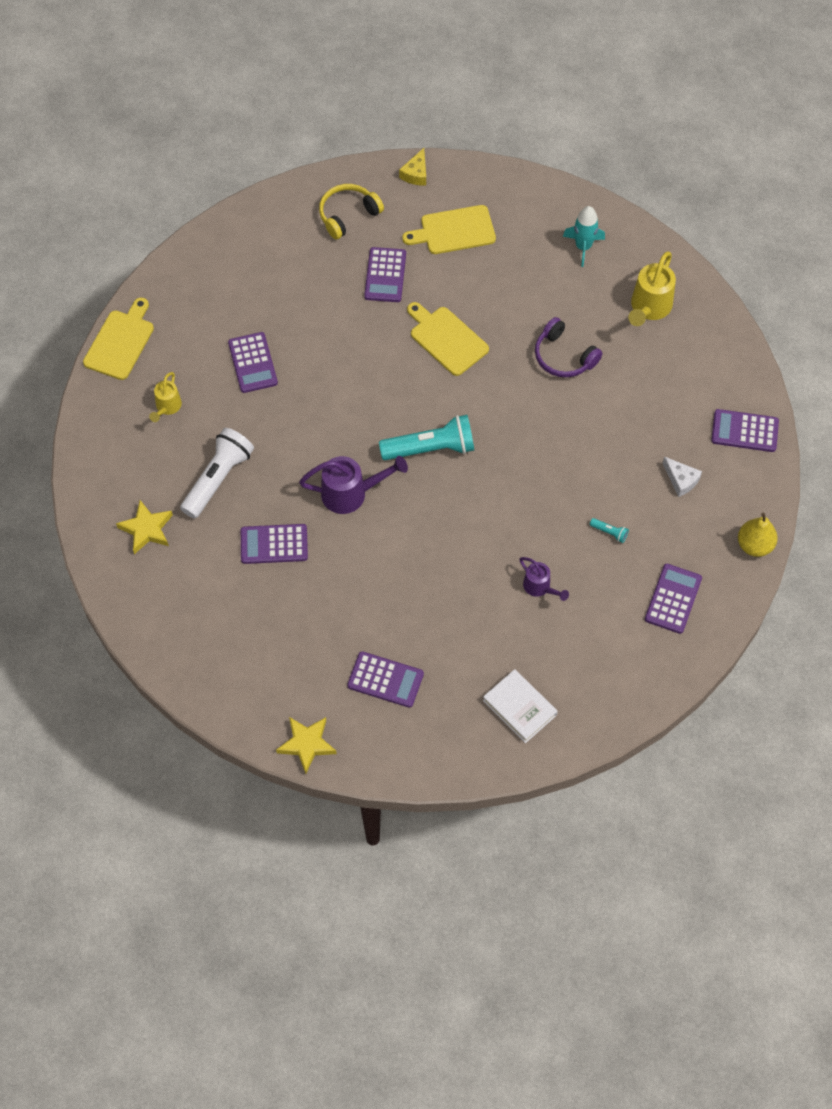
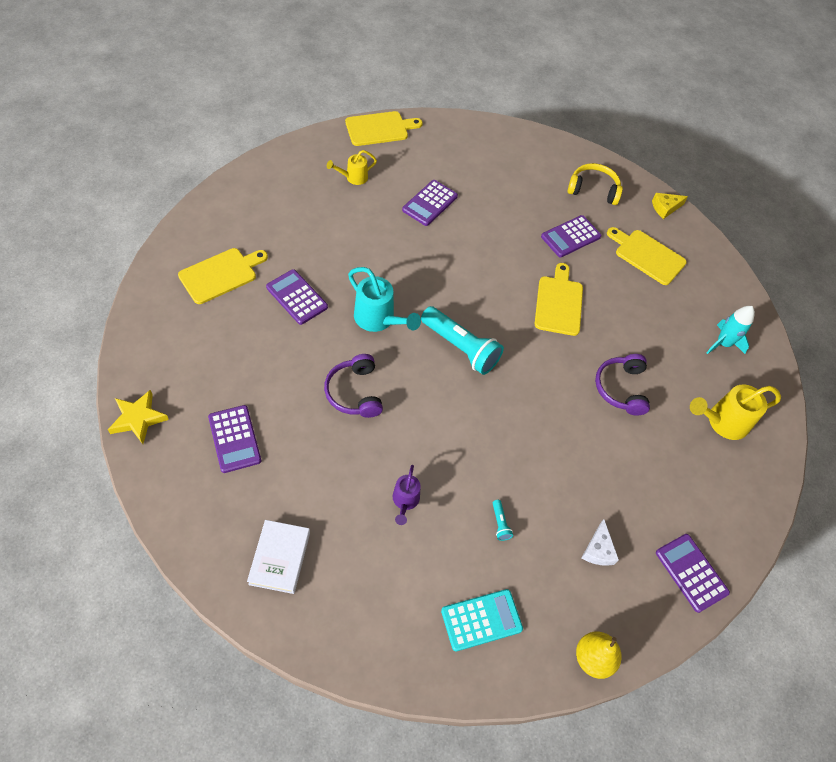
camera: 45 degrees right, 5 degrees down
(147, 529) = (249, 219): yellow star -> none
(196, 592) = (221, 274): none -> yellow cutting board
(218, 479) = (322, 235): white flashlight -> none
(351, 493) = (378, 319): purple watering can -> turquoise watering can
(411, 560) = (354, 392): none -> purple headphones
(673, 599) = (481, 620): purple calculator -> turquoise calculator

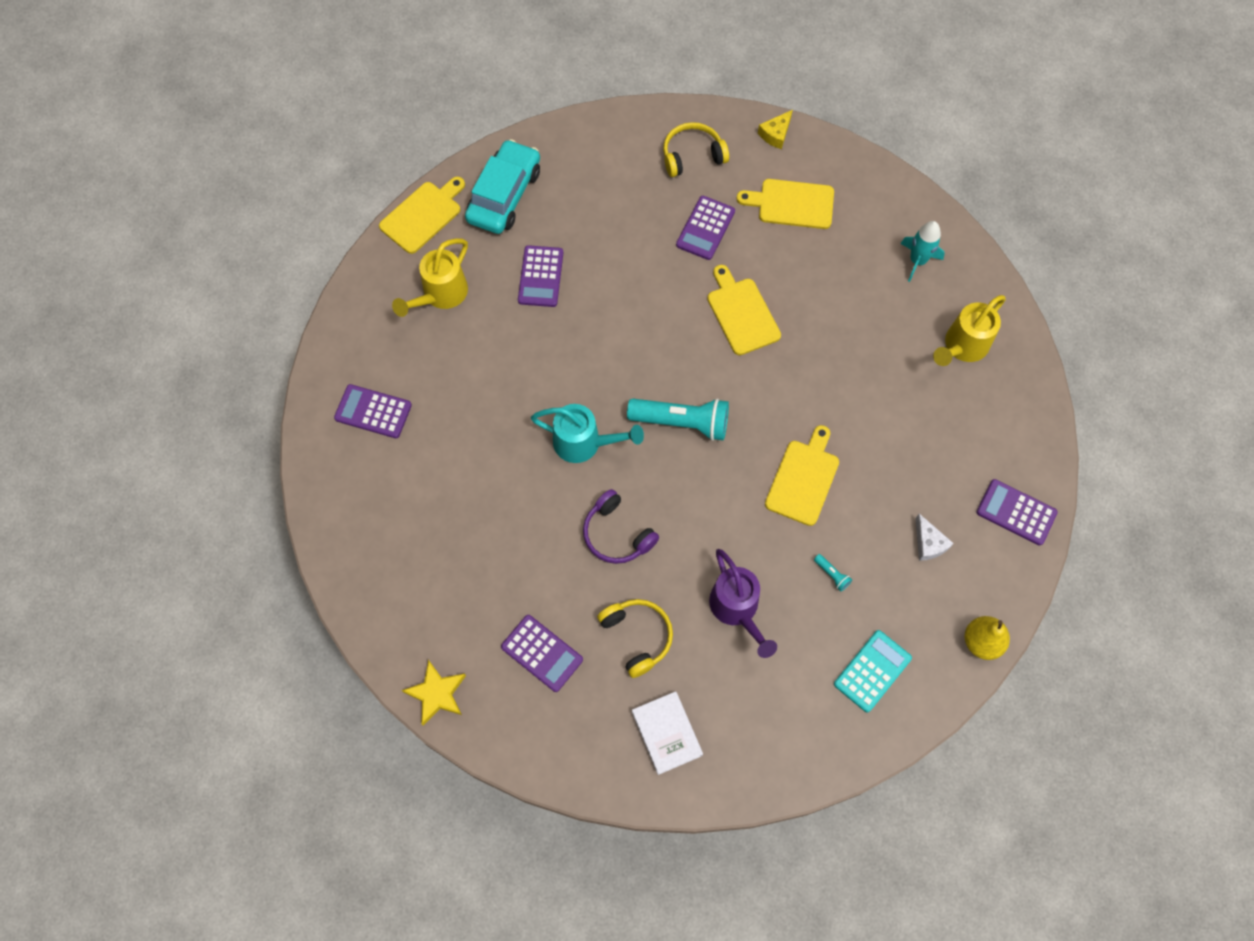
camera: 25 degrees left, 10 degrees up
(221, 274) = (393, 494): yellow cutting board -> yellow cutting board (803, 479)
(297, 297) = (488, 470): purple calculator -> purple calculator (373, 411)
(314, 472) = (637, 636): none -> yellow headphones
(353, 178) = (441, 295): yellow watering can -> yellow watering can, size x1.67
(405, 501) = (737, 609): purple watering can -> purple watering can, size x1.67
(443, 145) = (504, 195): none -> turquoise car
(621, 388) = (854, 370): purple headphones -> none

